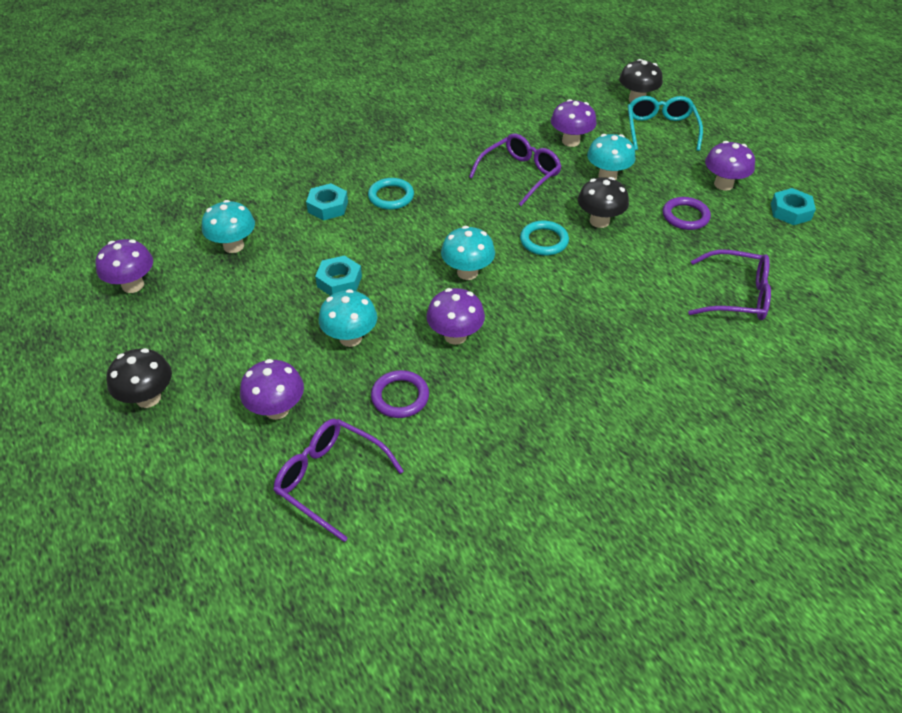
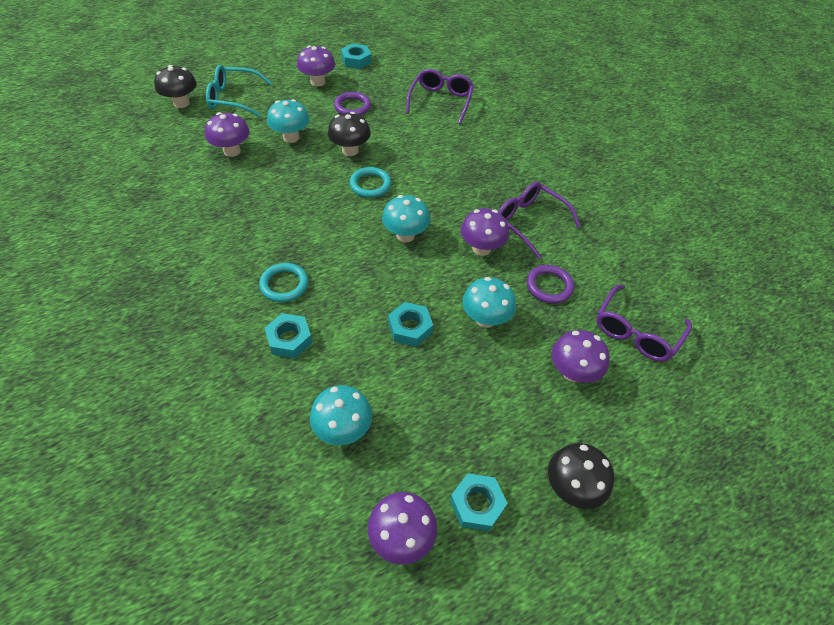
camera: 90 degrees left, 5 degrees up
(148, 330) = (477, 504): none -> turquoise nut
(520, 174) = (273, 188): purple glasses -> purple glasses (529, 222)

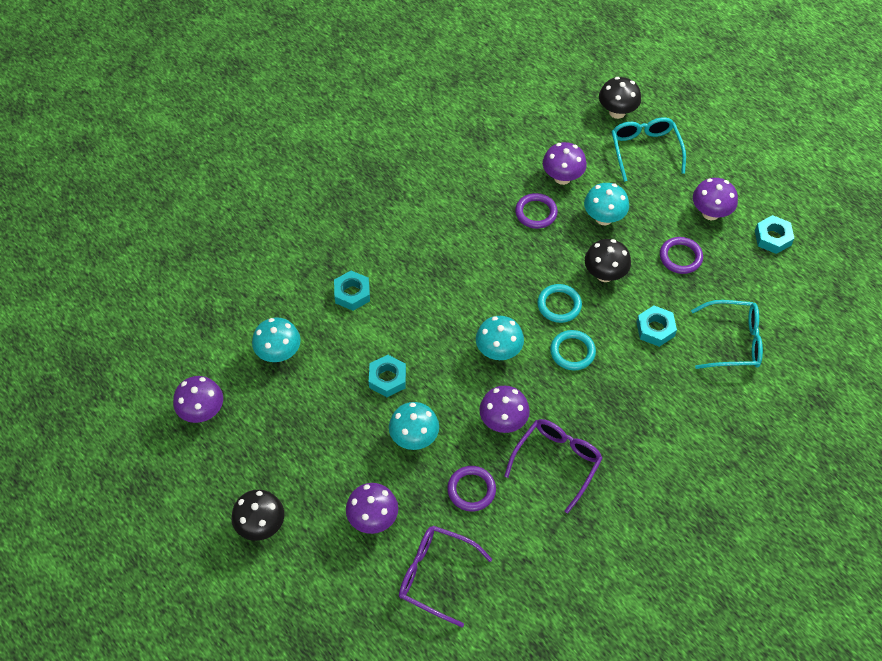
camera: 80 degrees right, 5 degrees up
(262, 176) = (536, 213): none -> purple ring
(284, 284) = (408, 272): turquoise ring -> turquoise ring (572, 352)
(441, 101) = (733, 341): purple glasses -> turquoise glasses
(477, 504) = (235, 457): turquoise nut -> turquoise nut (655, 329)

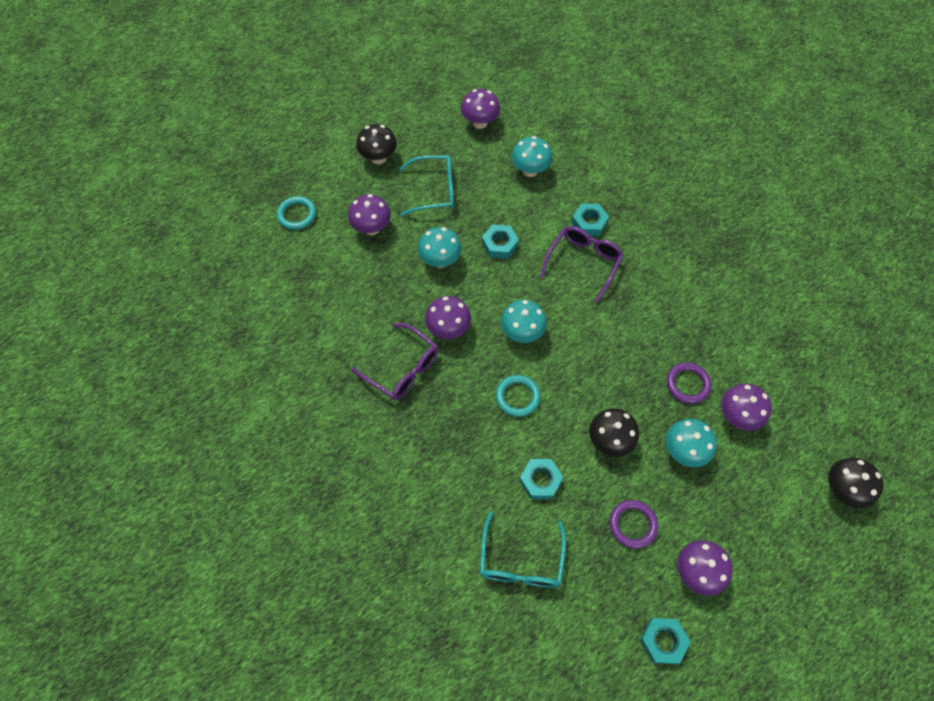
camera: 95 degrees right, 5 degrees up
(435, 575) = (316, 267): purple glasses -> purple glasses (583, 262)
(471, 490) = (386, 298): purple ring -> none
(559, 305) = (572, 392): turquoise ring -> turquoise ring (297, 215)
(645, 150) = (786, 512): turquoise glasses -> turquoise glasses (435, 190)

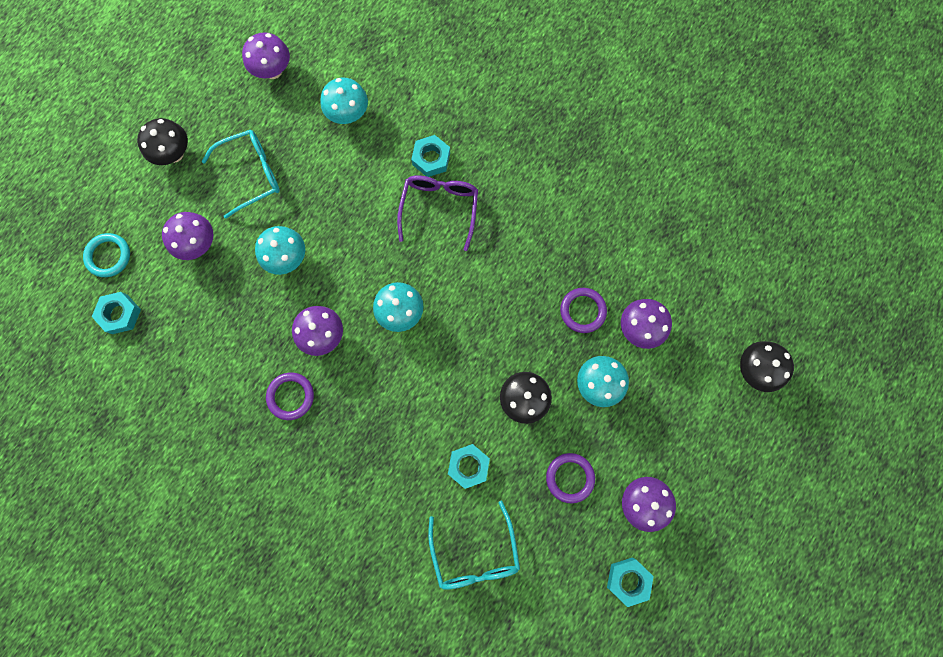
camera: 20 degrees left, 15 degrees up
(403, 368) = (291, 396): purple glasses -> purple ring
(499, 244) = (344, 217): turquoise nut -> turquoise nut (120, 314)
(517, 397) = (418, 385): turquoise ring -> none

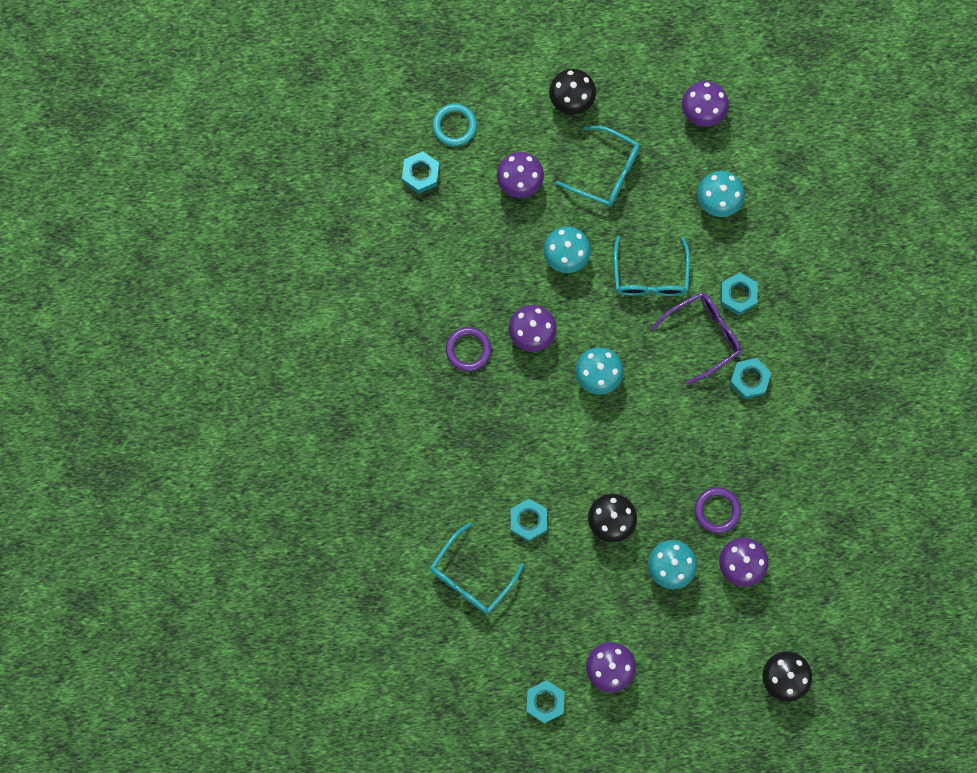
camera: 50 degrees right, 0 degrees up
(360, 209) = (650, 276): none -> turquoise glasses
(502, 203) = (749, 379): none -> turquoise nut
(570, 477) = (582, 601): purple ring -> none

